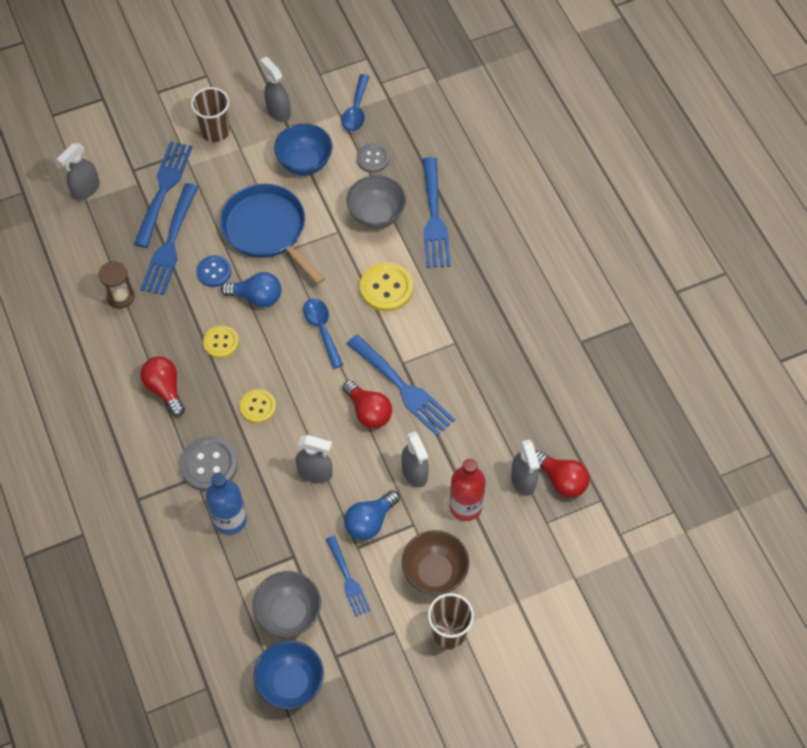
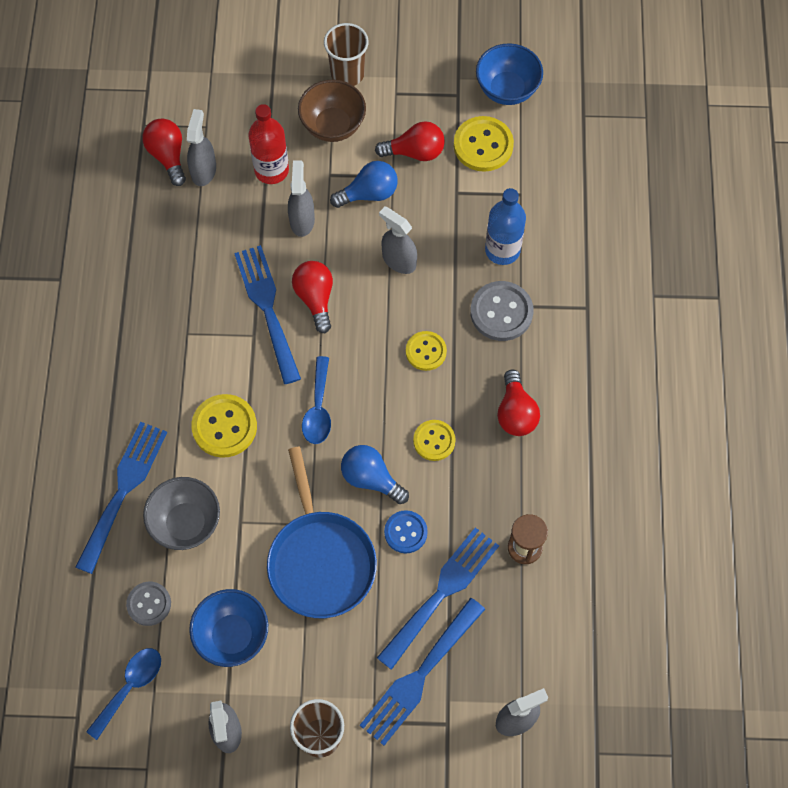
camera: 155 degrees left, 5 degrees up
(289, 613) = (483, 145): grey bowl -> yellow button
(348, 579) = (415, 152): blue fork -> red light bulb

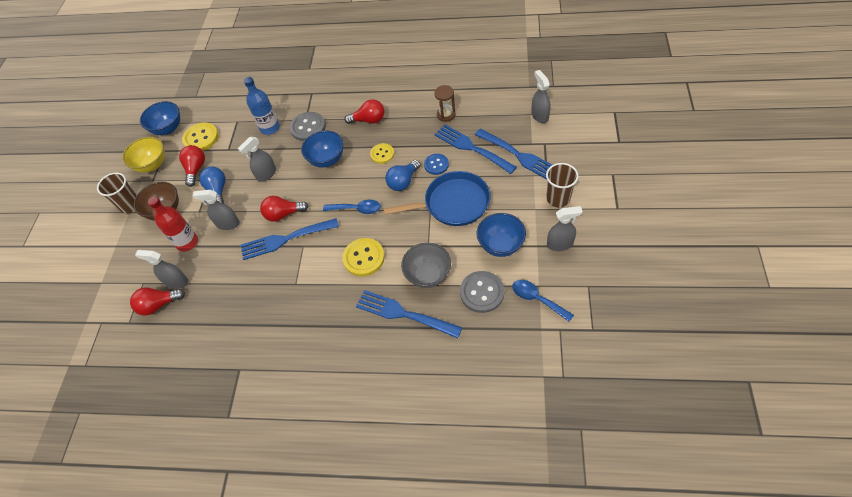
camera: 80 degrees left, 10 degrees down
(149, 604) = (482, 292): grey button -> grey button, size x1.55
(426, 351) = (327, 160): yellow button -> blue bowl
(428, 85) = (152, 165): none -> yellow bowl

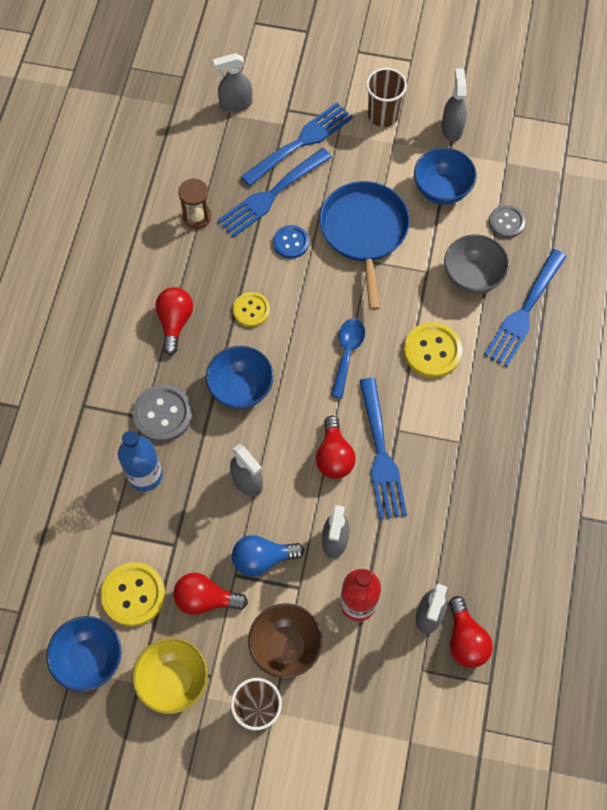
camera: 90 degrees left, 10 degrees up
(403, 182) = (311, 288): blue light bulb -> none
(482, 292) = (506, 222): grey button -> grey button, size x0.65
(537, 299) = (524, 168): blue spoon -> none

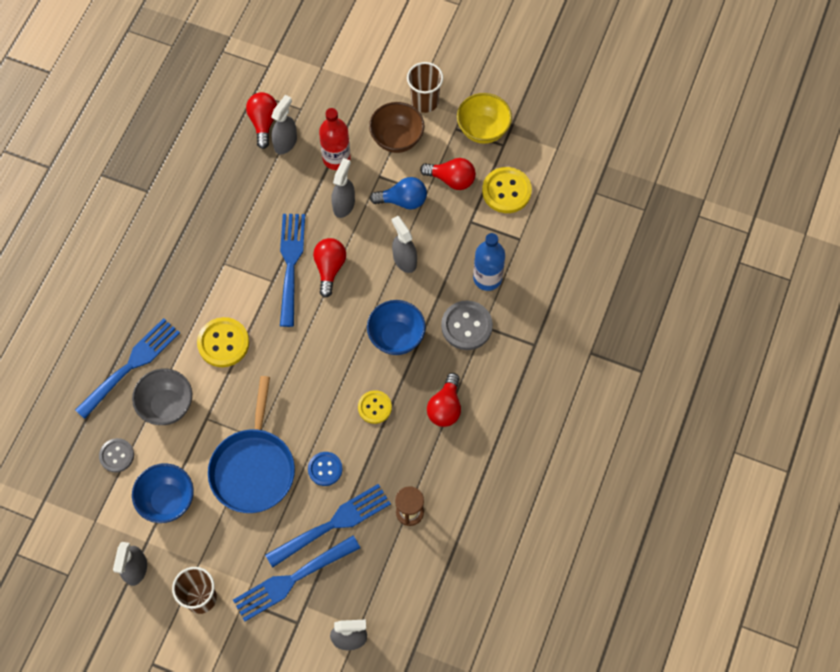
camera: 170 degrees left, 0 degrees up
(90, 659) = (543, 153): blue bowl -> none
(347, 353) = (298, 353): blue spoon -> none

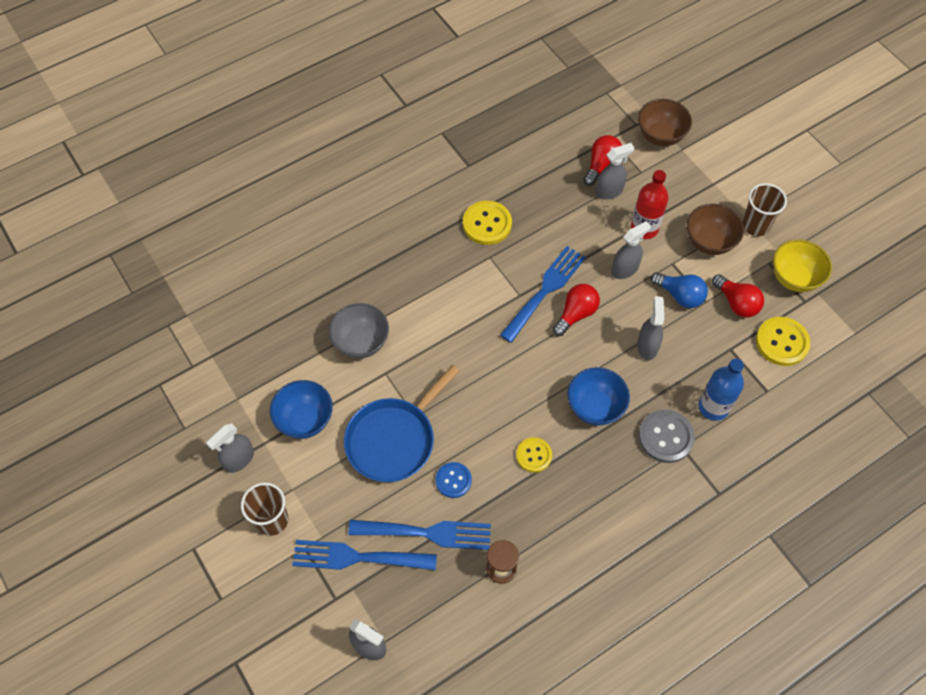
camera: 35 degrees right, 5 degrees down
(117, 455) = (292, 357): grey button -> none
(131, 365) = (357, 292): blue fork -> none
(223, 343) = (443, 320): yellow button -> yellow button (487, 224)
(295, 65) = (660, 136): none -> brown bowl
(445, 407) = (597, 496): red light bulb -> none

